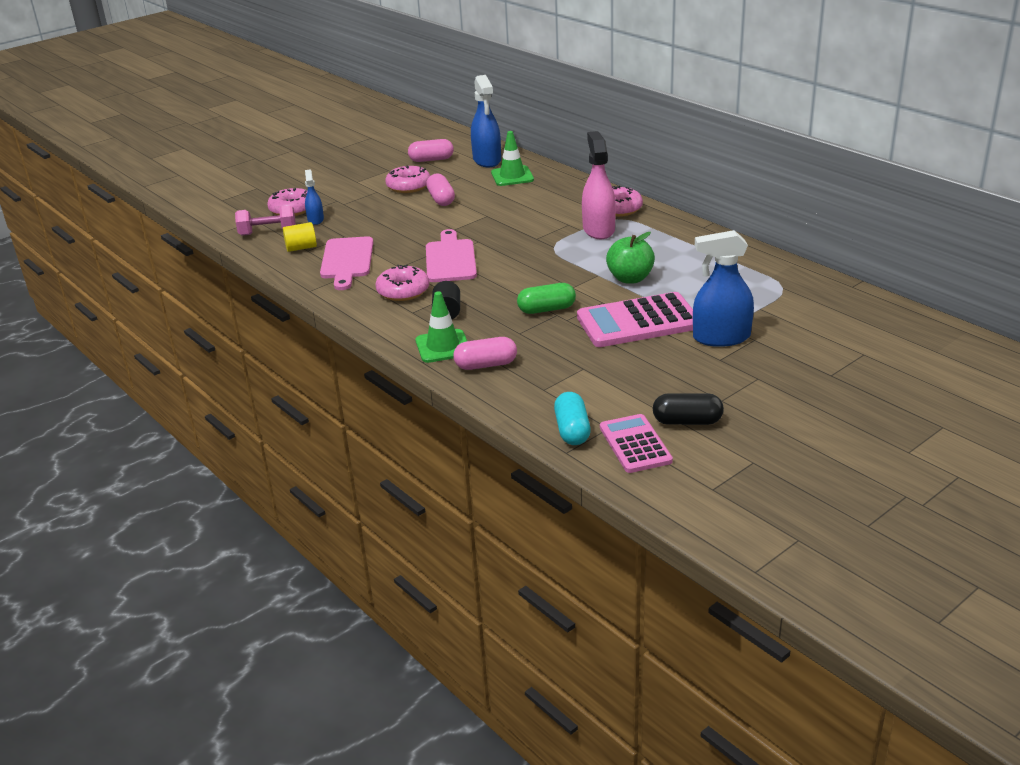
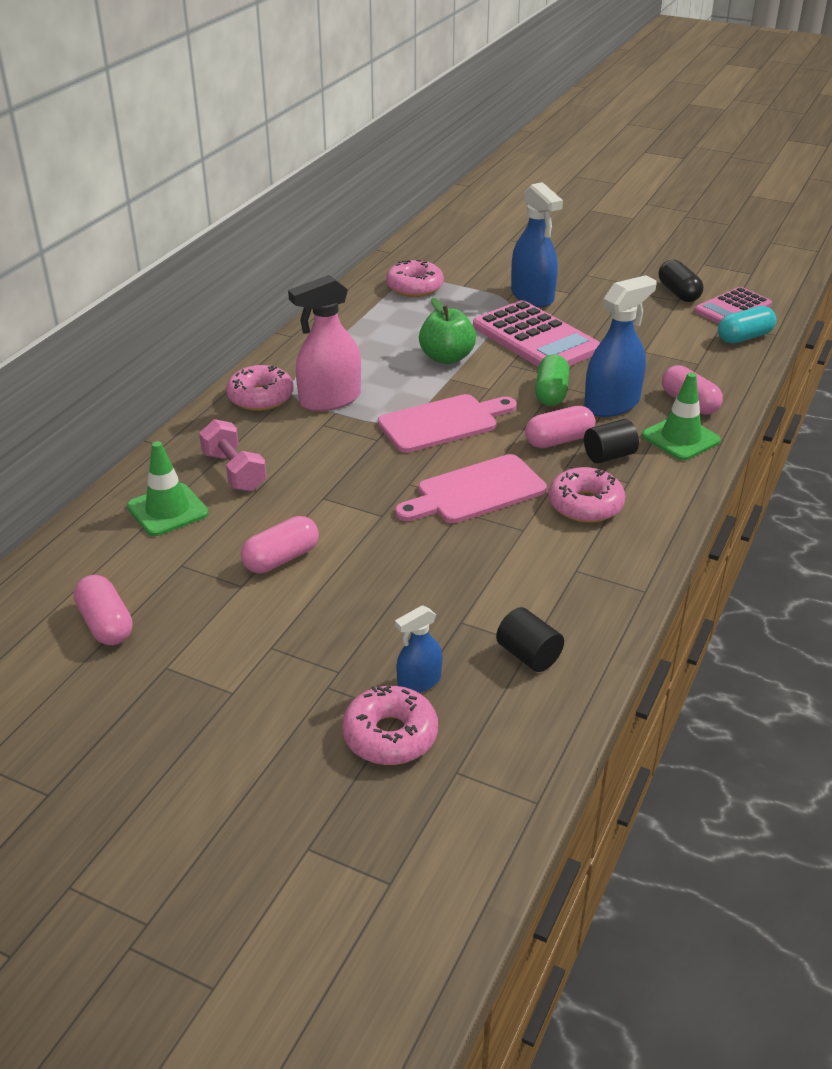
camera: 115 degrees left, 5 degrees up
(268, 232) = (498, 726): pink dumbbell -> pink dumbbell (234, 471)
(301, 248) = (528, 655): yellow cylinder -> black cylinder
(347, 261) = (538, 586): pink cutting board -> pink cutting board (443, 423)
(408, 186) = (237, 614): pink donut -> pink donut (414, 287)
(482, 298) = (559, 440): none -> pink capsule
(487, 160) = (99, 555): blue spray bottle -> blue spray bottle (612, 404)
(546, 309) = (551, 393): green capsule -> green capsule turned 45 degrees clockwise

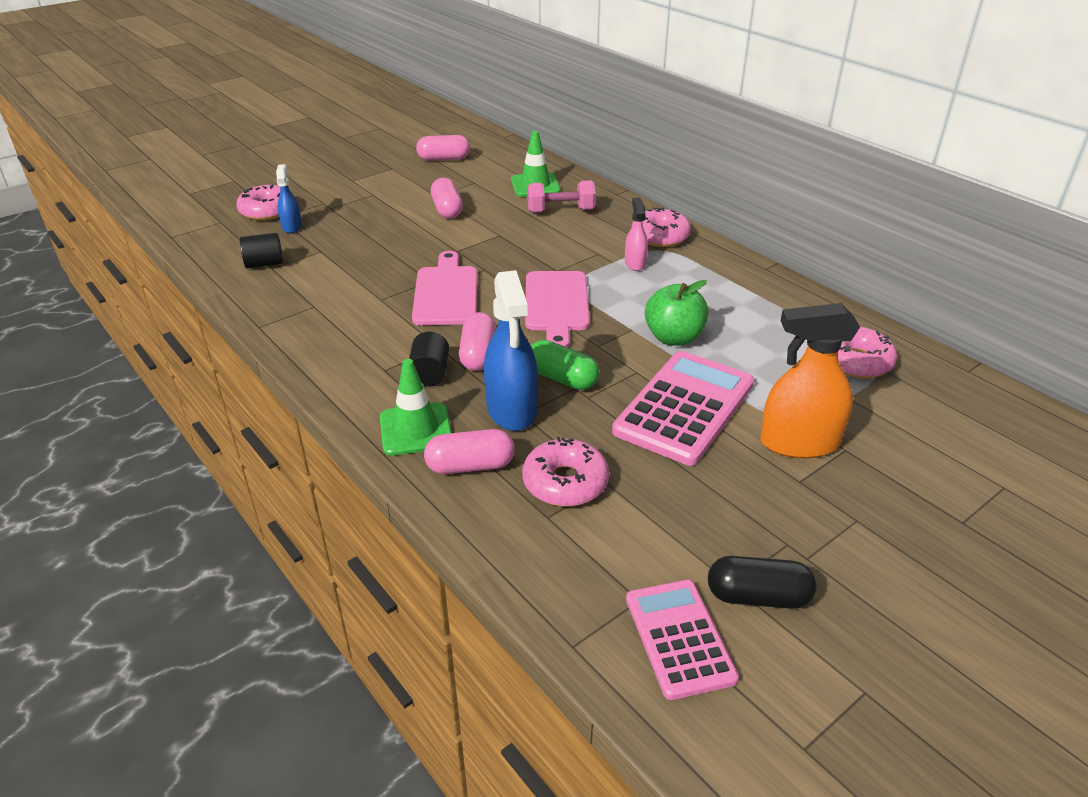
camera: 115 degrees right, 0 degrees up
(330, 399) = (635, 263): pink spray bottle -> pink spray bottle, size x0.54
(532, 296) = (799, 443): blue spray bottle -> orange spray bottle
(535, 338) = (684, 408): pink calculator -> pink calculator turned 135 degrees clockwise
(585, 505) = (378, 336): pink donut -> pink donut (565, 482)
(744, 337) = (584, 601): turquoise capsule -> none

